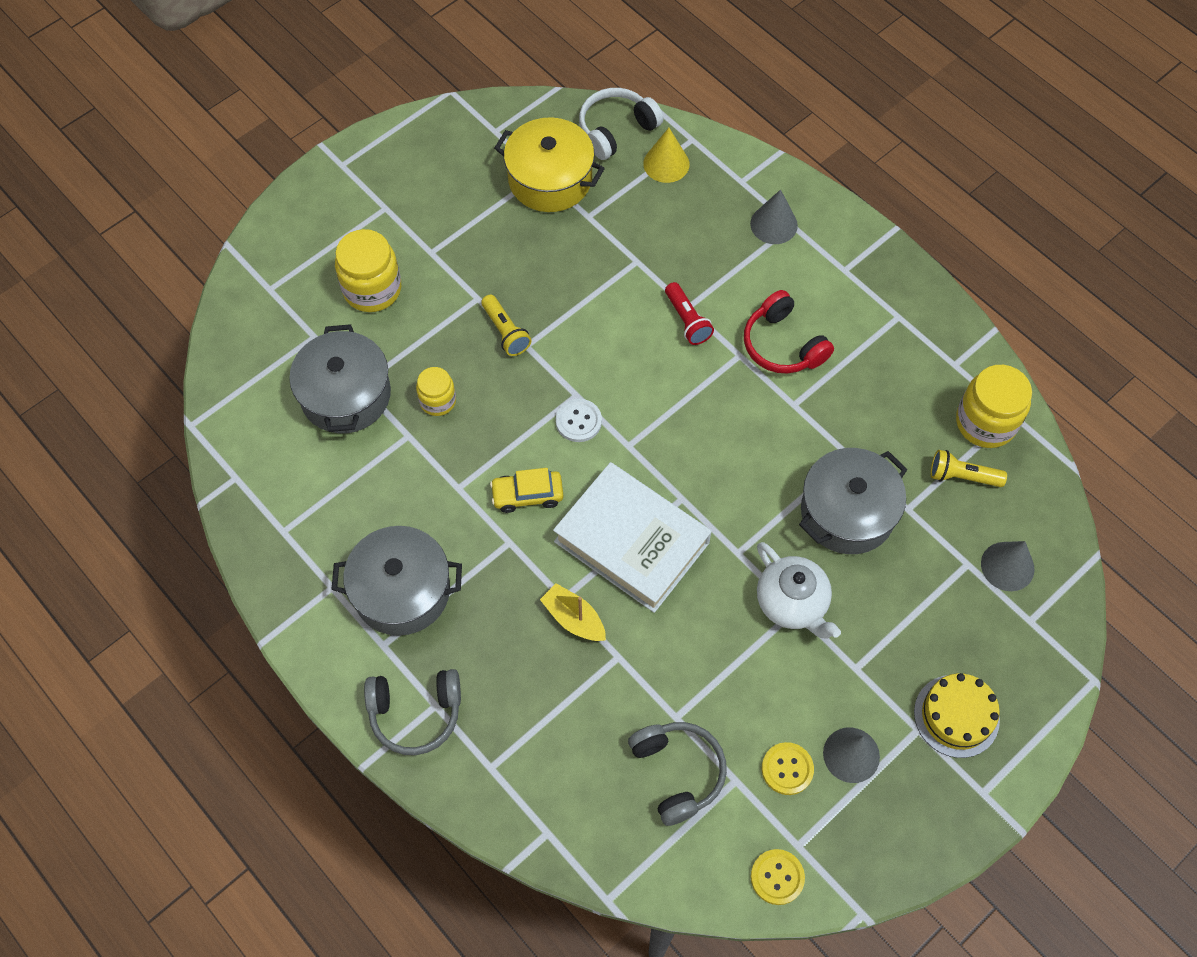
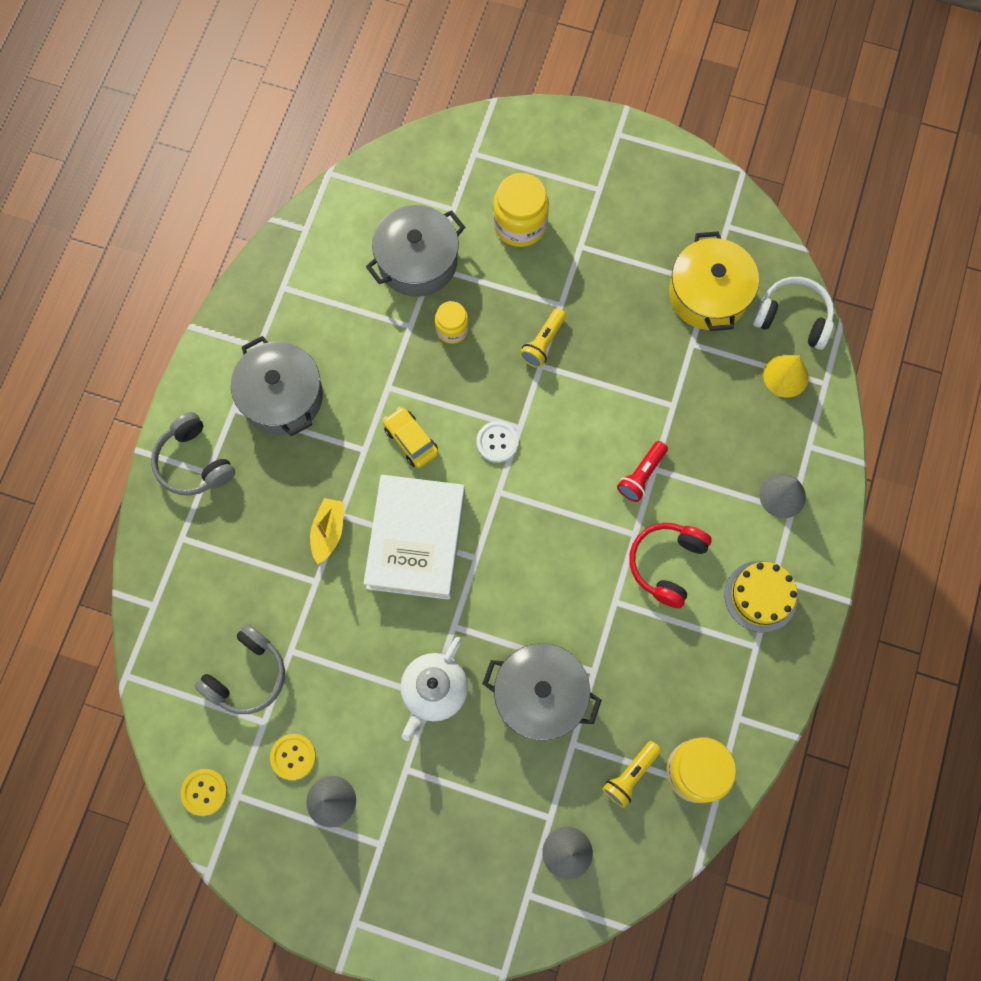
camera: 60 degrees right, 10 degrees up
(956, 716) = (409, 871): yellow cake -> yellow cake (760, 596)
(962, 476) = (630, 775): yellow flashlight -> yellow flashlight turned 120 degrees counterclockwise

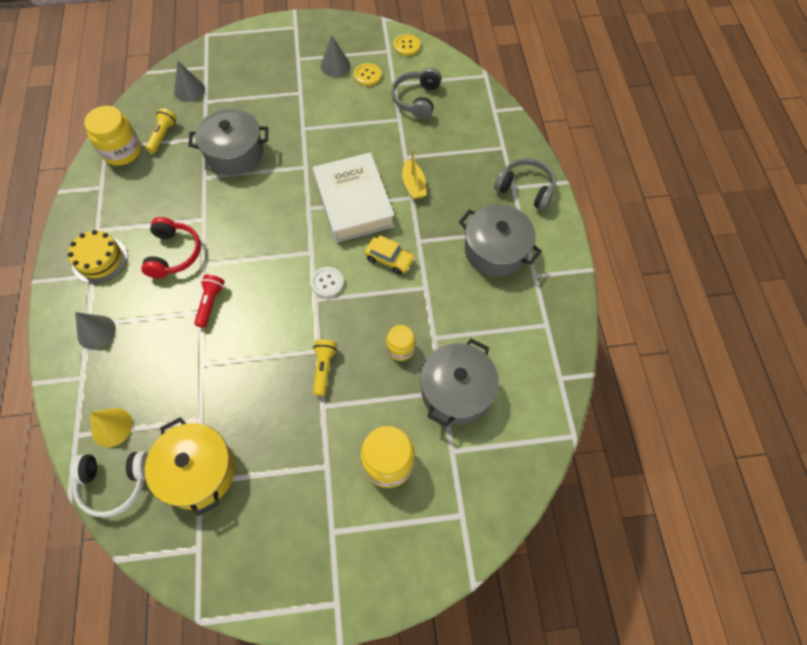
camera: 155 degrees right, 10 degrees down
(434, 691) = (301, 131): white teapot -> none

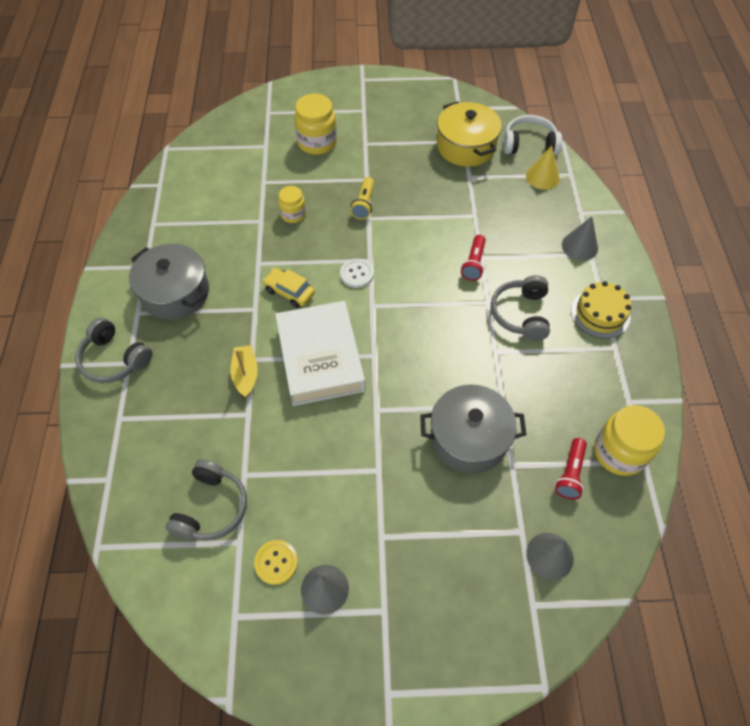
camera: 175 degrees left, 5 degrees down
(163, 135) = (570, 473): yellow flashlight -> red flashlight
(174, 254) = (520, 314): red headphones -> grey headphones
(407, 46) = (202, 625): yellow button -> none
(456, 391) = (251, 182): grey pot -> none

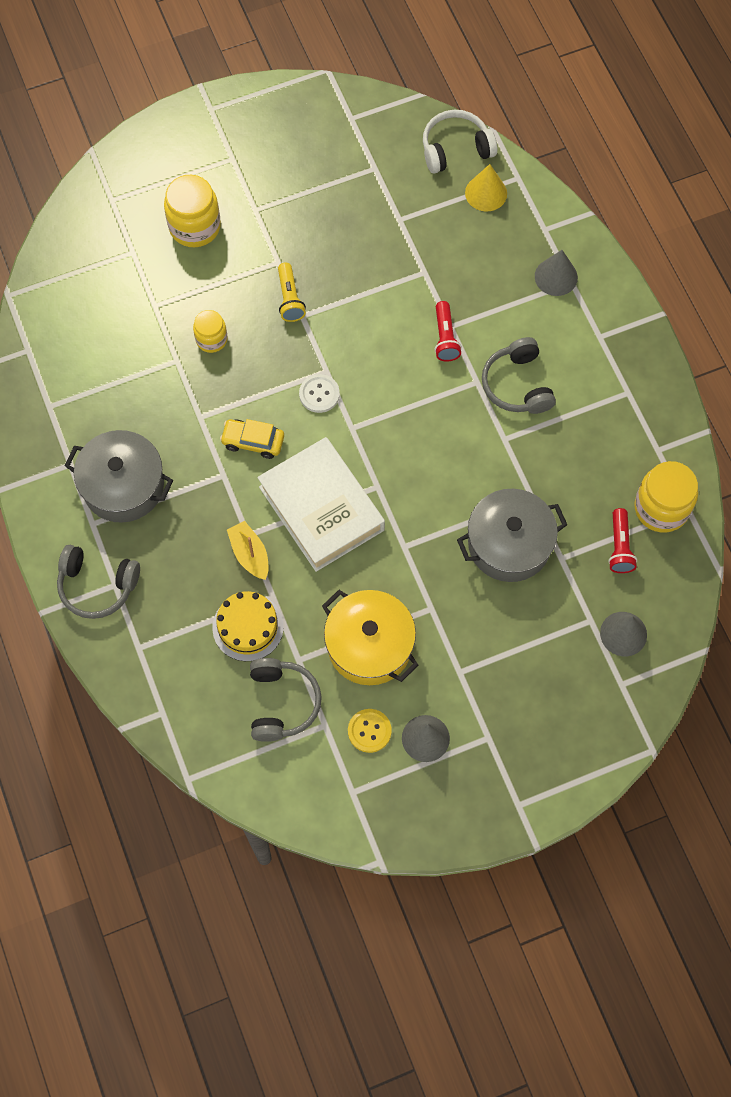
camera: 20 degrees left, 10 degrees up
(466, 147) = (380, 176): yellow pot -> yellow pot (369, 645)
(600, 313) = (601, 356): yellow cake -> yellow cake (248, 627)

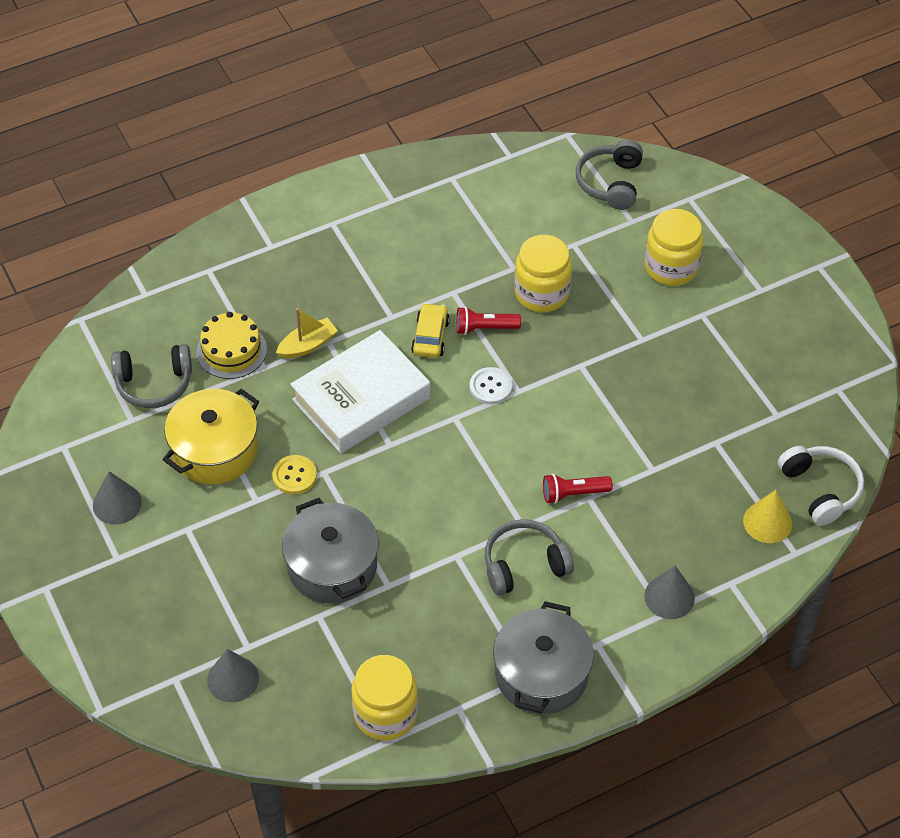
camera: 85 degrees right, 15 degrees down
(97, 586) = (269, 234): grey headphones -> grey headphones (610, 183)
(123, 485) = (373, 241): grey pot -> grey pot (541, 674)
(211, 339) = (542, 293): yellow jar -> yellow jar, size x1.68
(290, 298) = (599, 353): yellow flashlight -> none
(369, 731) = (125, 456): yellow button -> yellow button (294, 476)
(620, 547) = (335, 672): red flashlight -> red flashlight (484, 328)

